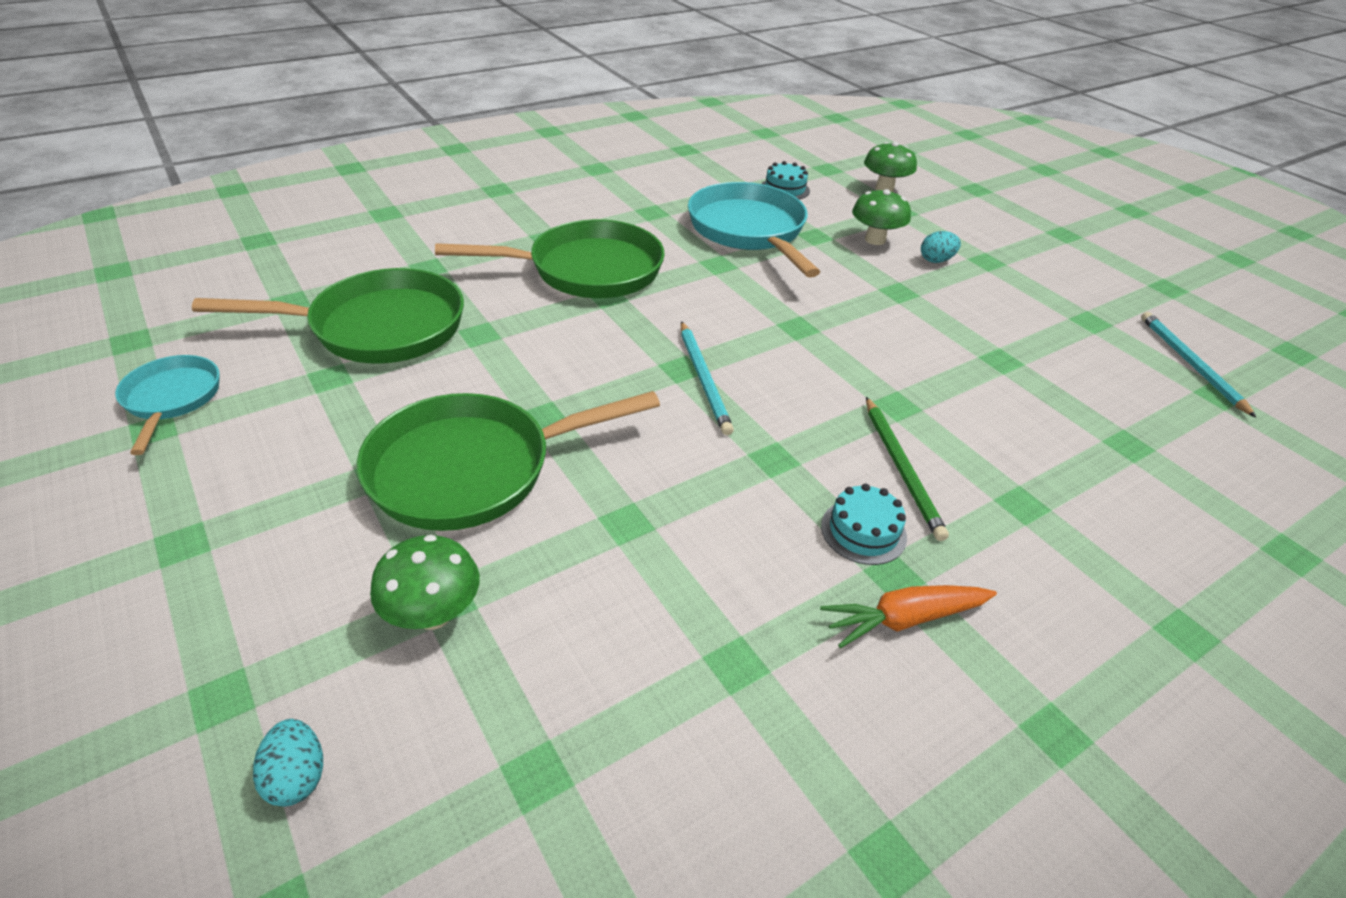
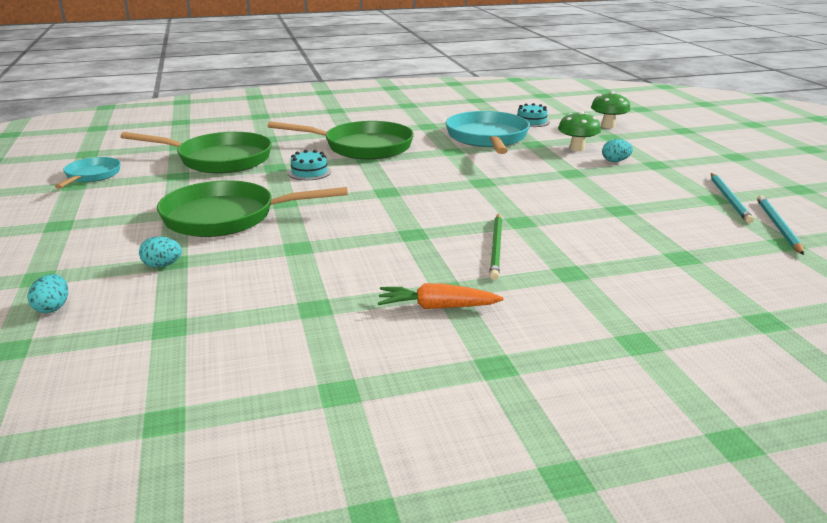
camera: 20 degrees right, 15 degrees down
(433, 614) = (162, 265): green mushroom -> turquoise egg
(703, 379) = (397, 198): turquoise pencil -> turquoise pencil (729, 199)
(863, 531) = (444, 269): turquoise cake -> turquoise cake (309, 172)

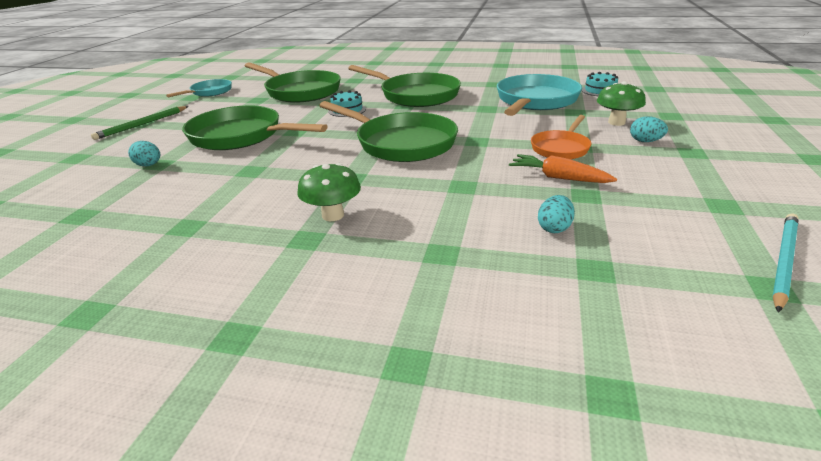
camera: 30 degrees right, 5 degrees up
(53, 308) = (48, 181): turquoise egg -> turquoise egg (554, 228)
(415, 195) = (401, 143): none -> green pan
(437, 307) = (273, 254): orange carrot -> orange carrot (558, 177)
(496, 248) = (404, 208): green pencil -> green pencil (142, 124)
(559, 177) = (561, 148): none -> orange pan
(608, 126) = (681, 104): green mushroom -> green mushroom (333, 215)
(729, 199) = (746, 210): turquoise pencil -> none

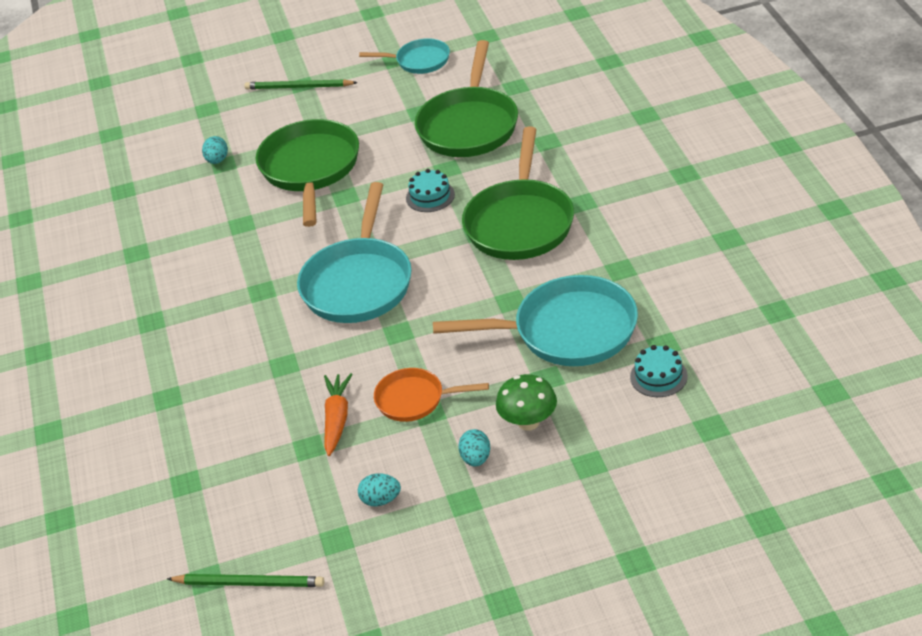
camera: 65 degrees right, 10 degrees up
(333, 215) = (191, 316): green mushroom -> none
(401, 143) = (358, 283): green pan -> turquoise pan
(554, 228) = (236, 444): turquoise egg -> turquoise egg (381, 500)
(783, 261) = (249, 583): turquoise pencil -> green pencil

